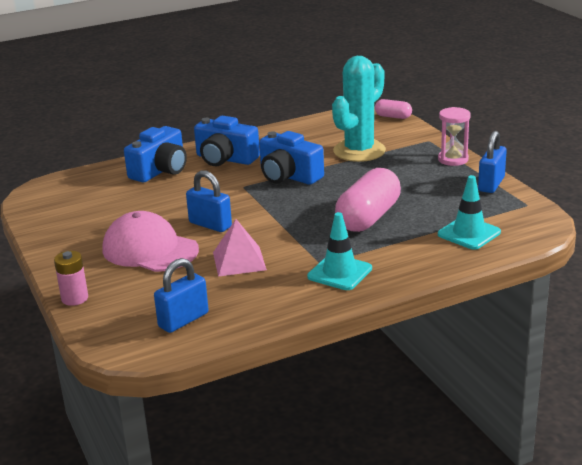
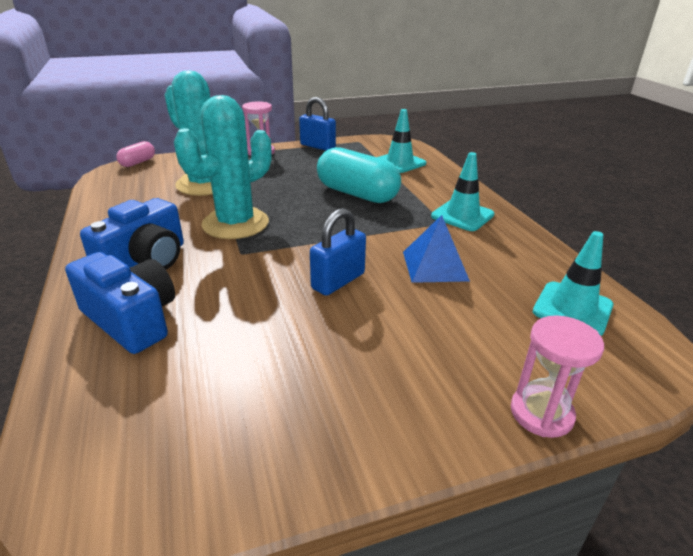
camera: 85 degrees left, 5 degrees up
(75, 298) = (541, 413): pink battery -> pink hourglass
(150, 250) = (396, 333): pink cap -> none
(183, 320) = (572, 308): blue padlock -> turquoise traffic cone
(239, 261) = (434, 266): pink pyramid -> blue pyramid
(288, 176) = (235, 223): blue camera -> turquoise cactus
(368, 218) = (357, 194): pink capsule -> turquoise capsule

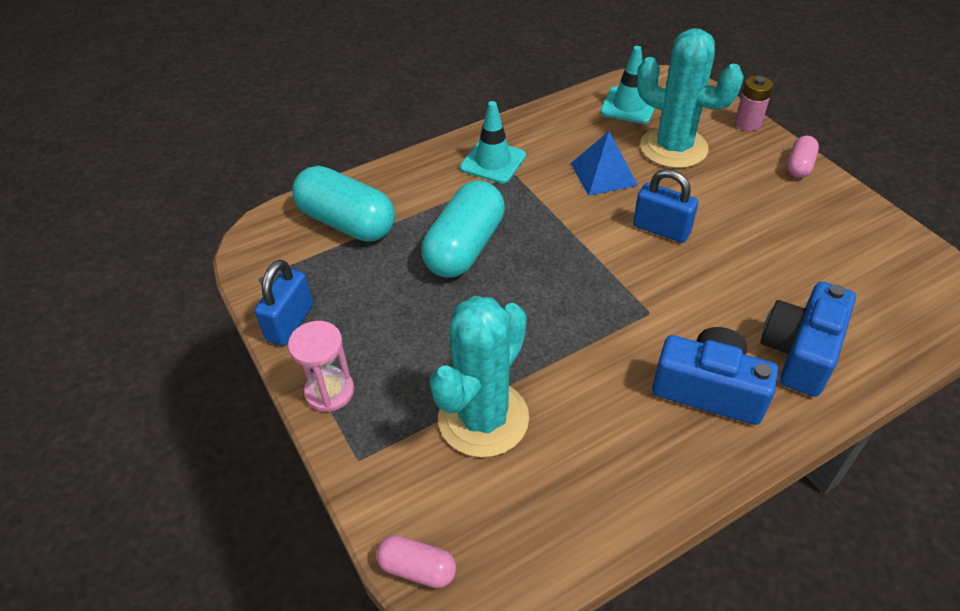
camera: 100 degrees left, 15 degrees up
(235, 223) = (588, 339): turquoise cactus -> turquoise cactus (673, 148)
(399, 162) = (347, 222): turquoise traffic cone -> turquoise capsule
(423, 437) = (799, 166): none -> pink capsule
(541, 413) = (747, 123): pink hourglass -> pink battery

